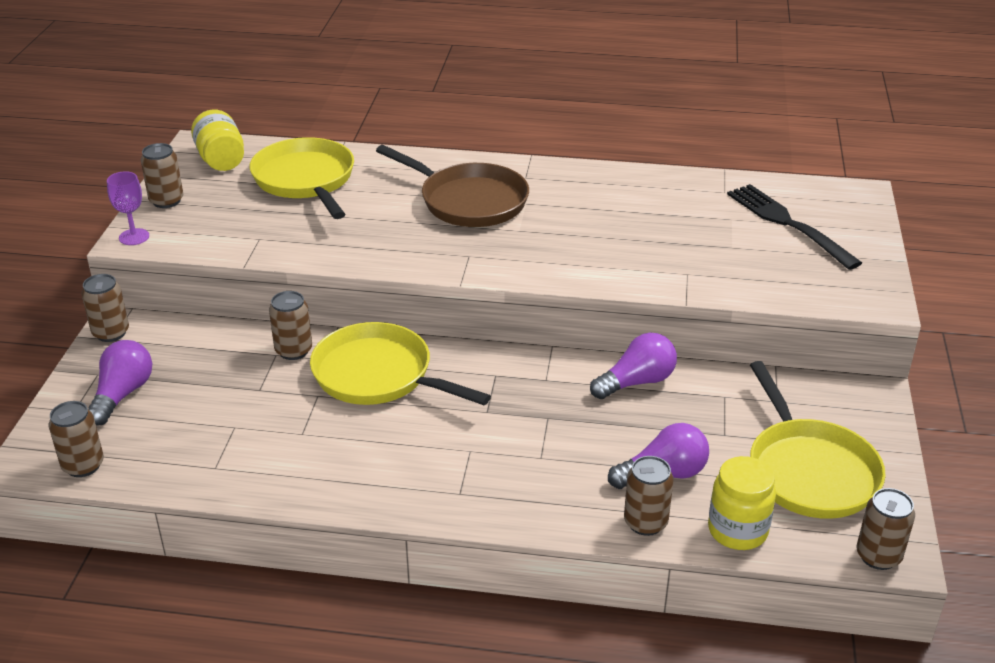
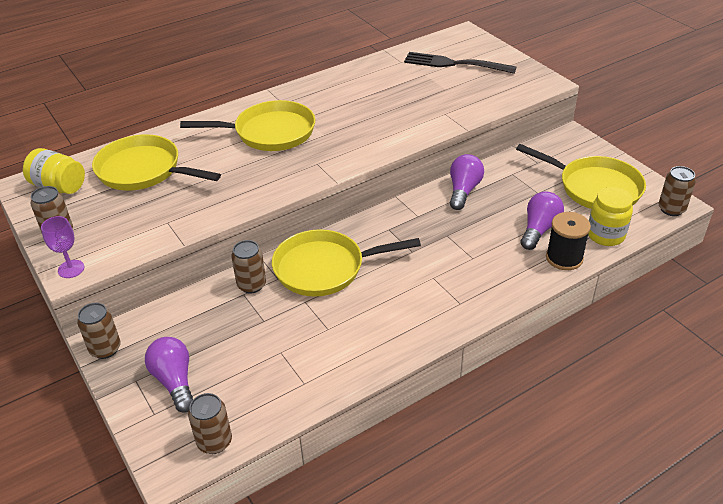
camera: 40 degrees left, 5 degrees up
(468, 201) = (270, 132): brown pan -> yellow pan
(645, 522) = (564, 258): brown can -> black spool

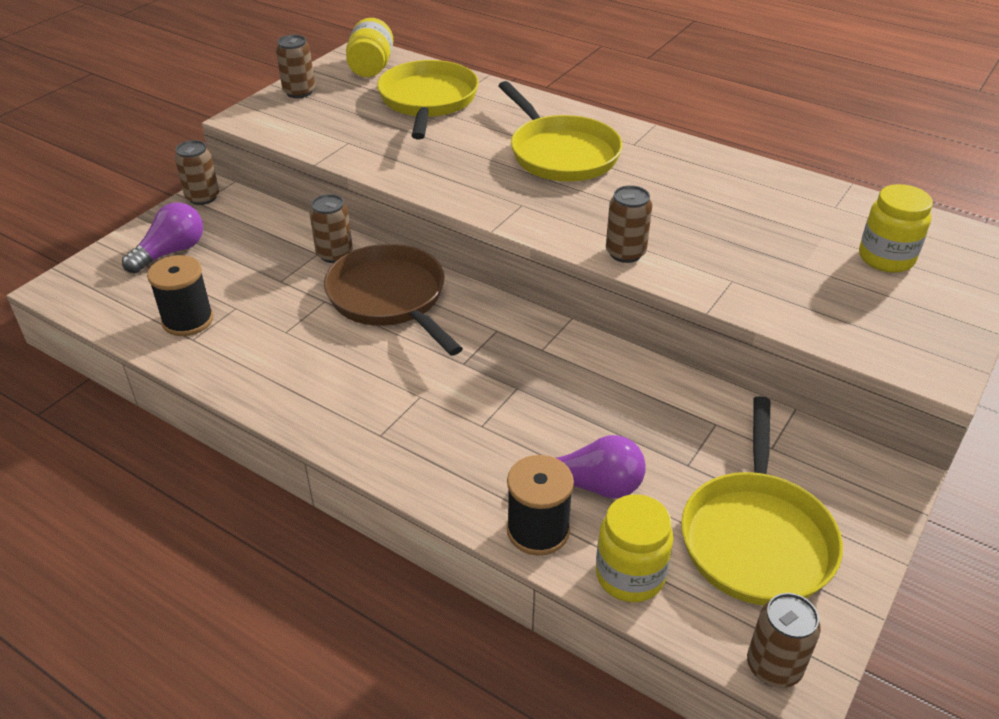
camera: 65 degrees right, 0 degrees up
(71, 269) = (249, 116): purple goblet -> none
(214, 442) = (95, 303): brown can -> brown can (625, 253)
(278, 382) = (188, 320): none -> black spool
(324, 268) = (390, 298): yellow pan -> brown pan
(455, 64) = (886, 258): black fork -> yellow jar
(463, 191) = (631, 380): purple light bulb -> none

